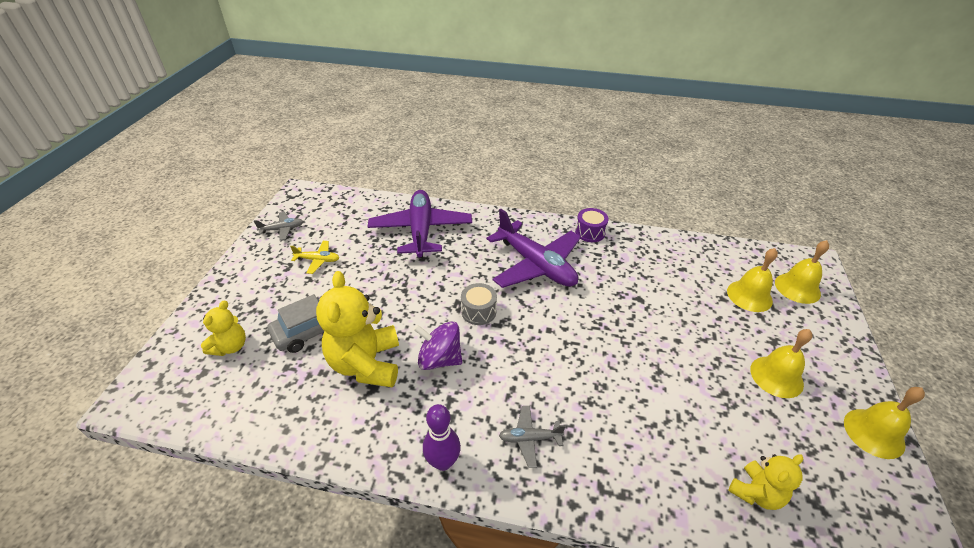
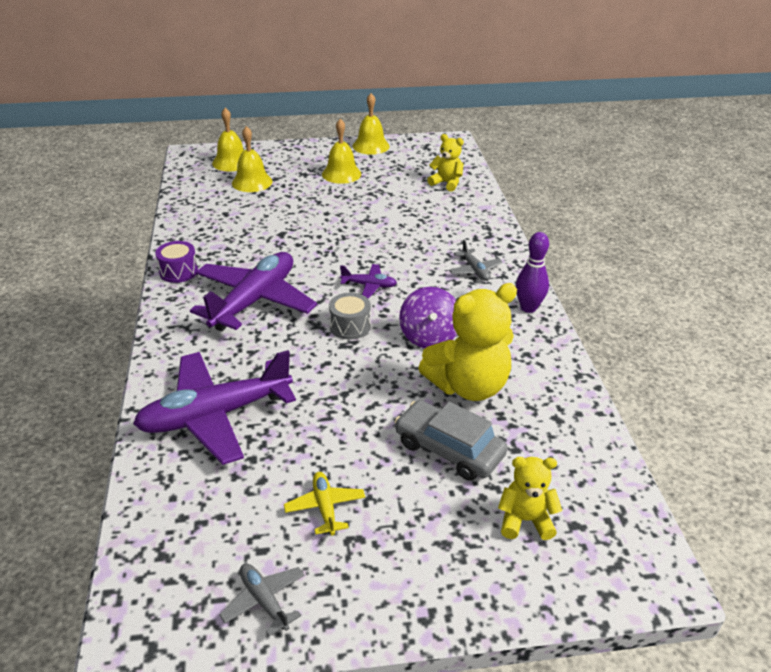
camera: 110 degrees left, 5 degrees down
(532, 339) = (369, 285): none -> purple plane

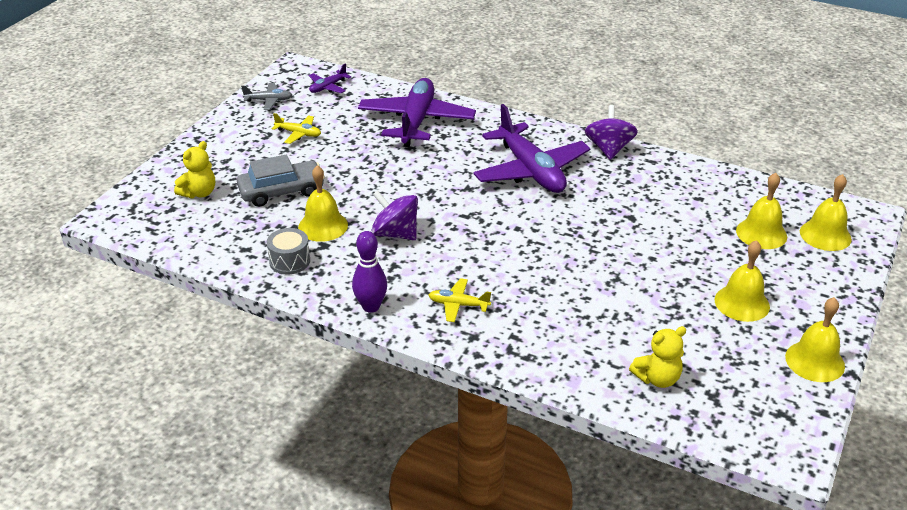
camera: 125 degrees right, 0 degrees up
(178, 271) = (609, 149): purple drum -> purple spinning top
(350, 326) = (450, 202): grey drum -> grey drum (289, 261)
(369, 285) = (496, 233): purple plane -> purple plane (328, 87)
(468, 386) = (323, 226): yellow teddy bear -> yellow bell
(475, 270) = (458, 305): grey plane -> yellow plane

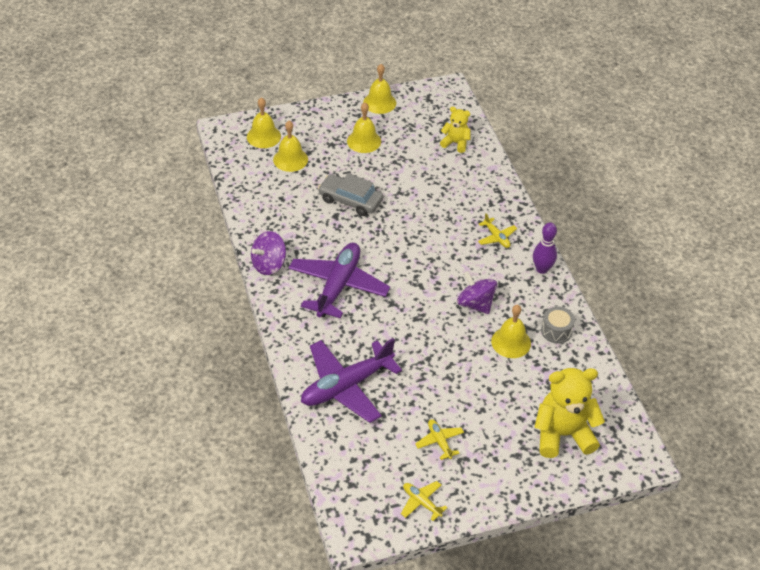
camera: 135 degrees left, 10 degrees up
(199, 193) = (563, 434): yellow teddy bear -> yellow teddy bear, size x1.82
(268, 100) = (421, 502): grey plane -> yellow plane
(281, 191) = (507, 392): grey car -> grey car (350, 200)
(328, 87) = (360, 481): purple plane -> none
(395, 233) = (475, 304): purple spinning top -> purple spinning top turned 150 degrees clockwise

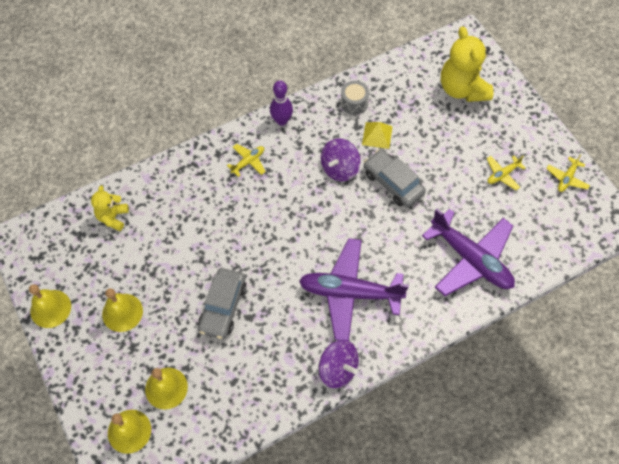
camera: 100 degrees left, 15 degrees up
(449, 343) = (393, 183): none -> grey car
(511, 342) = (377, 135): yellow bell -> yellow pyramid

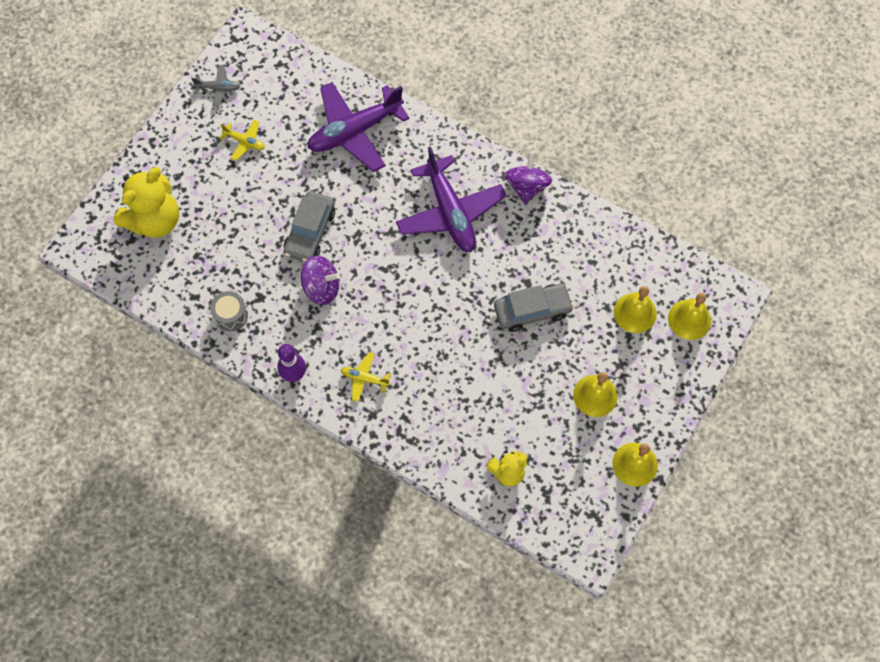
camera: 120 degrees left, 5 degrees up
(377, 135) = (260, 273): yellow pyramid -> none
(470, 259) = (355, 131): purple plane -> purple plane turned 135 degrees counterclockwise
(566, 178) = (218, 88): yellow plane -> grey plane

